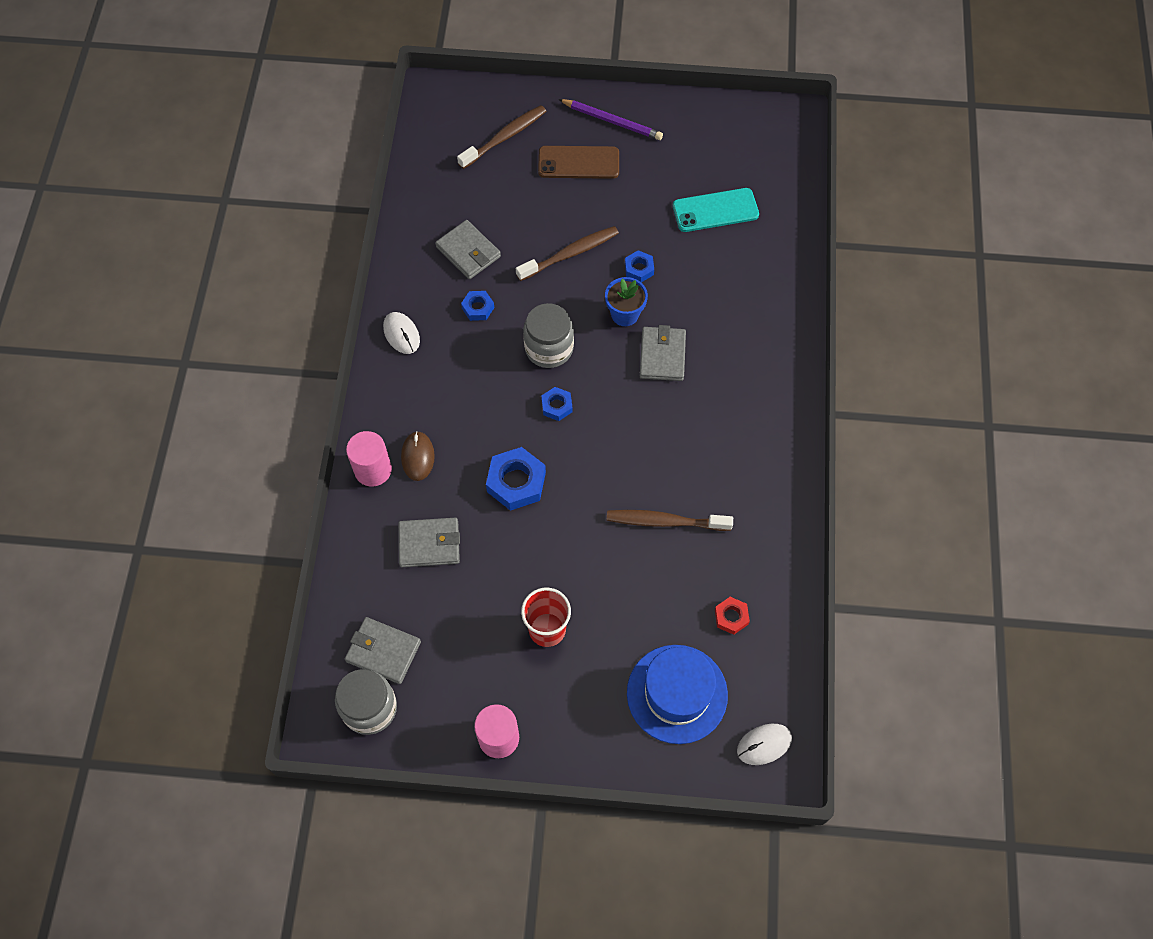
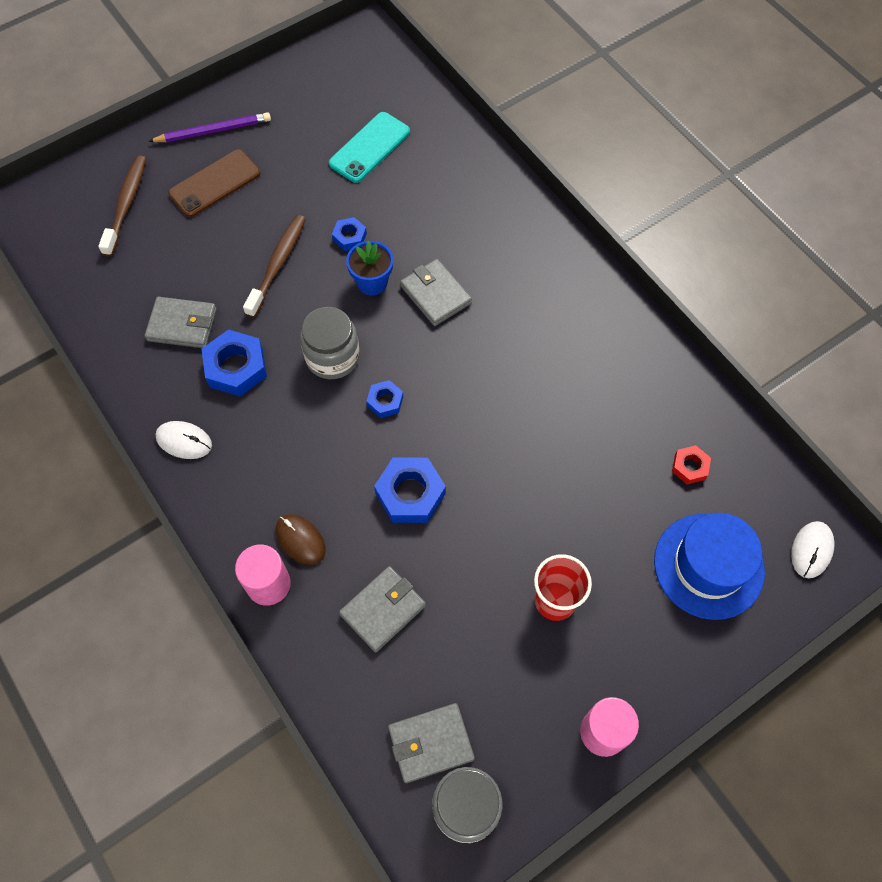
camera: 40 degrees left, 0 degrees up
(478, 308) = (236, 367): blue nut -> blue nut, size x1.79
(665, 521) = (565, 429): brown toothbrush -> none

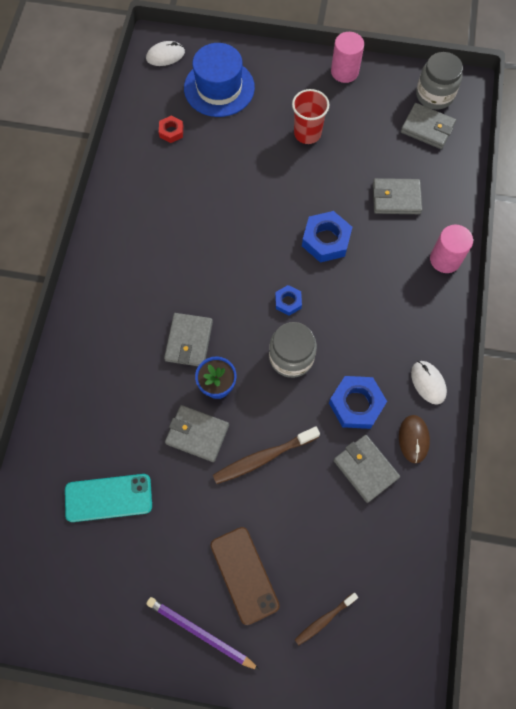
camera: 135 degrees left, 5 degrees up
(126, 205) = (324, 619): brown toothbrush -> brown toothbrush, size x0.62
(215, 183) = (244, 575): brown phone -> brown phone turned 60 degrees clockwise
(300, 540) = (408, 267): brown mouse -> brown mouse (413, 439)
(349, 237) = (197, 434): blue nut -> grey wallet

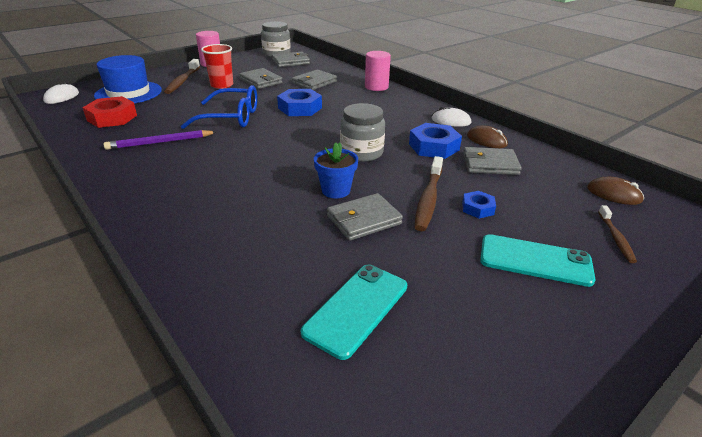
camera: 50 degrees left, 35 degrees down
(171, 131) = (112, 118): red nut -> red nut, size x1.79
(189, 341) = (276, 185): grey wallet -> grey wallet (261, 81)
(200, 633) = (583, 321): purple pencil -> purple pencil (160, 142)
(244, 575) = (535, 260): brown phone -> turquoise phone
(255, 208) = (231, 117): none -> blue glasses
(282, 96) = (182, 81): none -> brown toothbrush
(288, 302) = (318, 136): blue nut -> blue nut (478, 208)
(401, 594) = (614, 194): none -> brown mouse

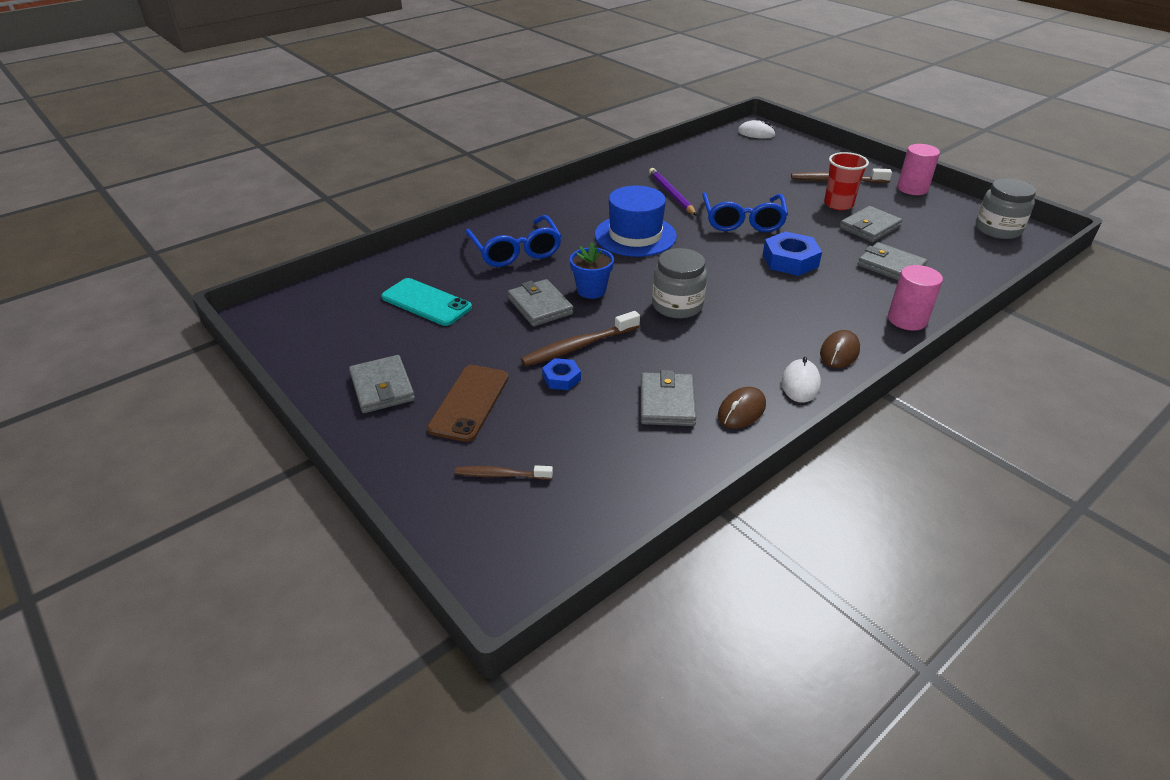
camera: 90 degrees right, 5 degrees up
(112, 118) = (717, 164): red nut -> none
(128, 93) = (783, 159): blue hat -> blue hat (635, 235)
(244, 238) = (515, 251): none -> blue glasses
(291, 62) = (969, 243): grey wallet -> grey wallet (382, 387)
(428, 199) = (578, 346): brown toothbrush -> brown toothbrush turned 45 degrees counterclockwise
(434, 147) = (707, 360): blue nut -> none
(535, 260) = (469, 403): turquoise phone -> brown phone
(614, 194) = (600, 506): brown mouse -> brown mouse (839, 352)

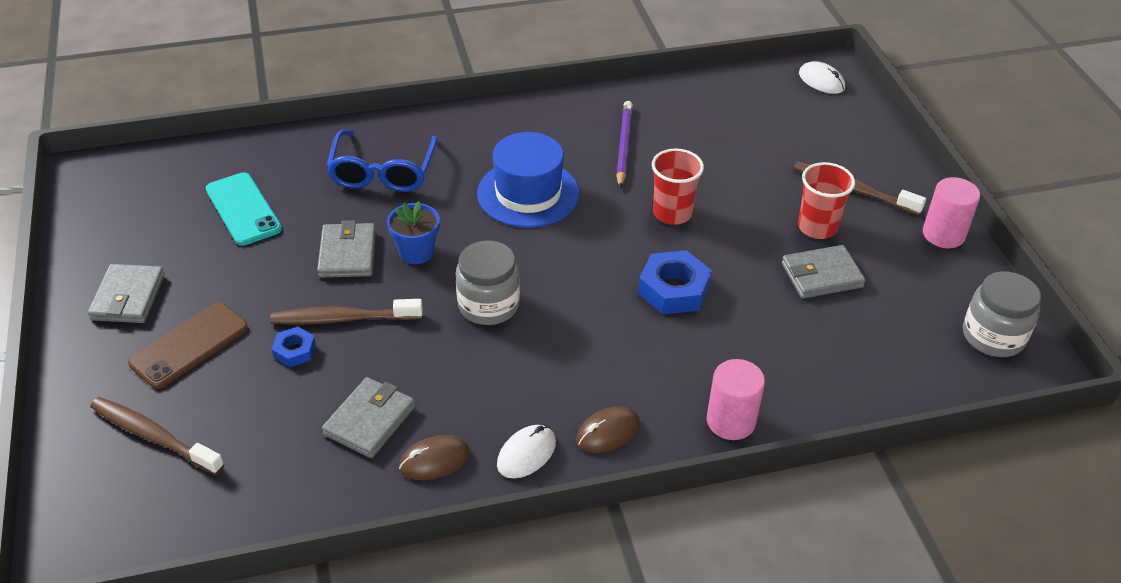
camera: 25 degrees right, 5 degrees up
(501, 475) = (154, 436): brown toothbrush -> brown toothbrush, size x1.63
(742, 221) = (672, 213): blue glasses -> red cup
(890, 266) = (788, 341): grey wallet -> none

